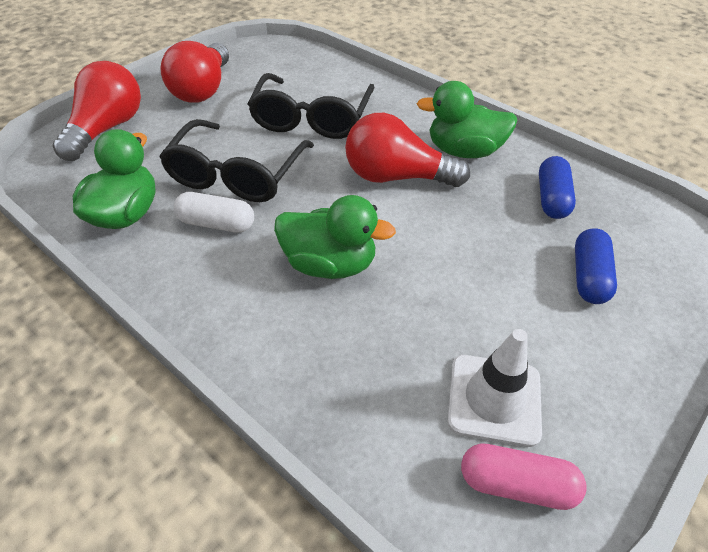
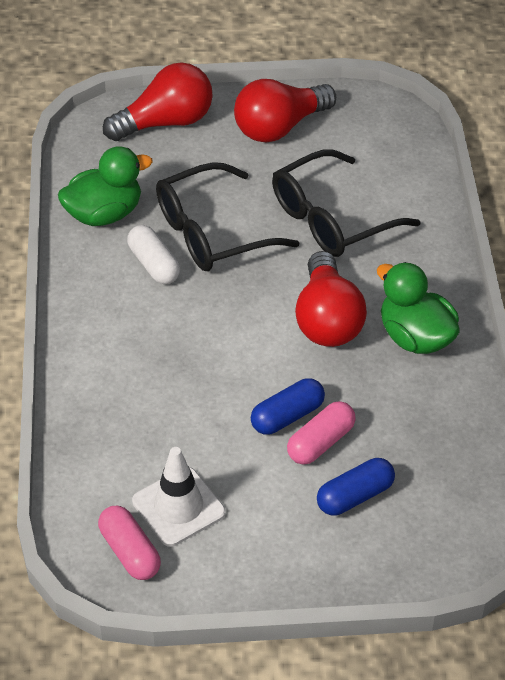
camera: 45 degrees right, 0 degrees up
(330, 264) = (191, 350): green duck -> none
(396, 177) = (327, 319): red light bulb -> red light bulb turned 150 degrees counterclockwise
(512, 258) = (320, 442): none -> pink capsule
(552, 198) = (423, 426): blue capsule -> blue capsule (287, 416)

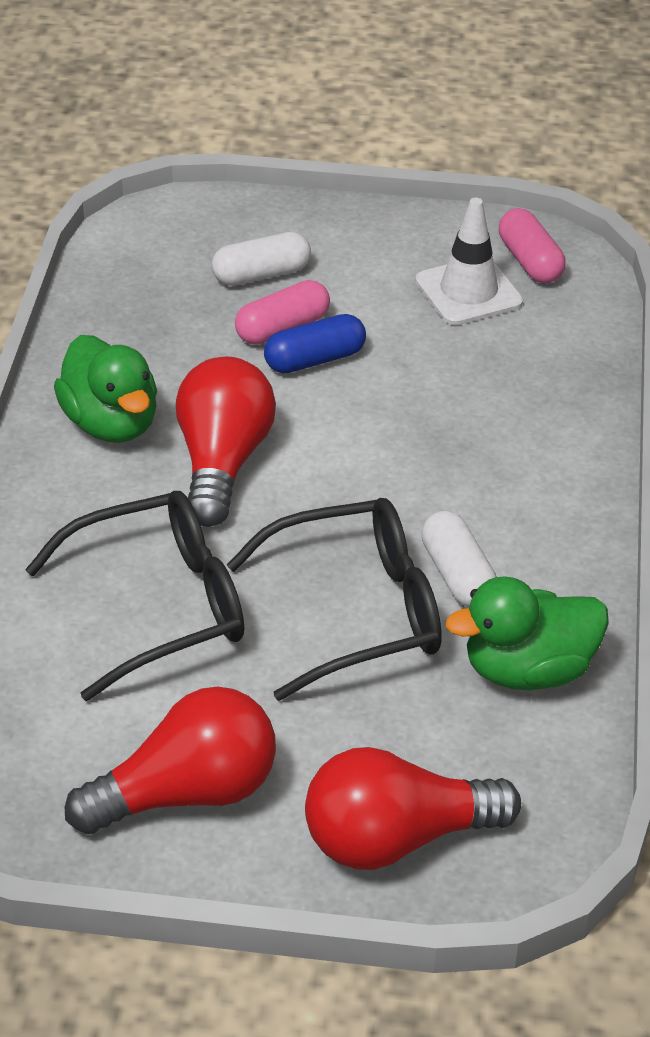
camera: 170 degrees left, 5 degrees down
(355, 496) = (261, 274): blue capsule -> white capsule

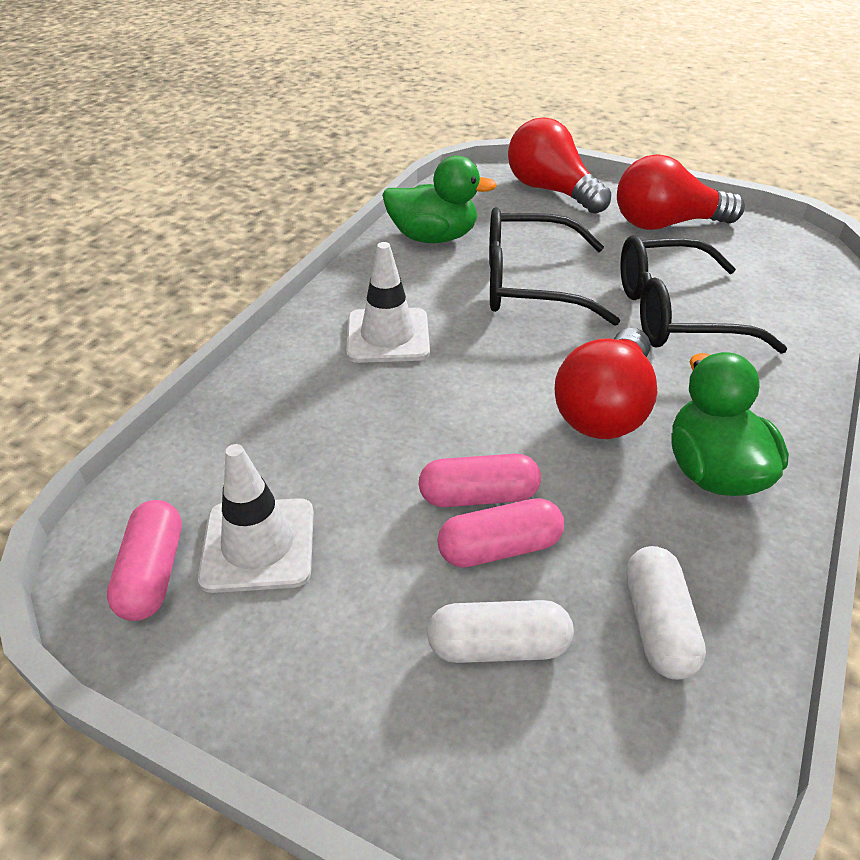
camera: 160 degrees left, 0 degrees up
(315, 360) = (478, 496): blue capsule -> pink capsule
(396, 838) = (551, 190): red light bulb -> red light bulb turned 135 degrees counterclockwise
(457, 575) = (446, 291): white capsule -> white capsule (657, 624)
(488, 494) = (388, 336): none -> white traffic cone

